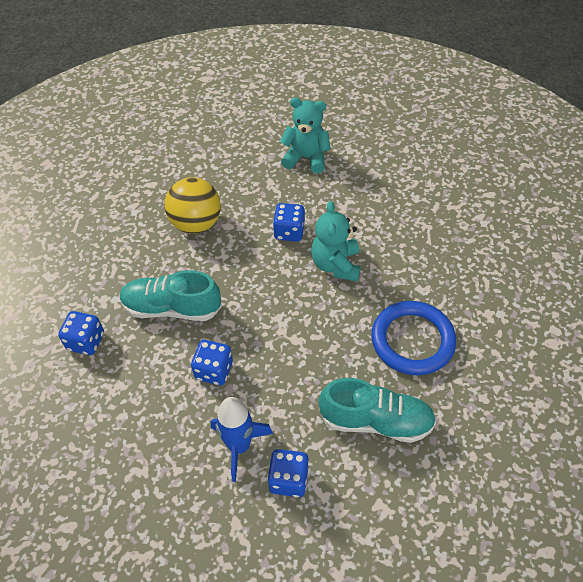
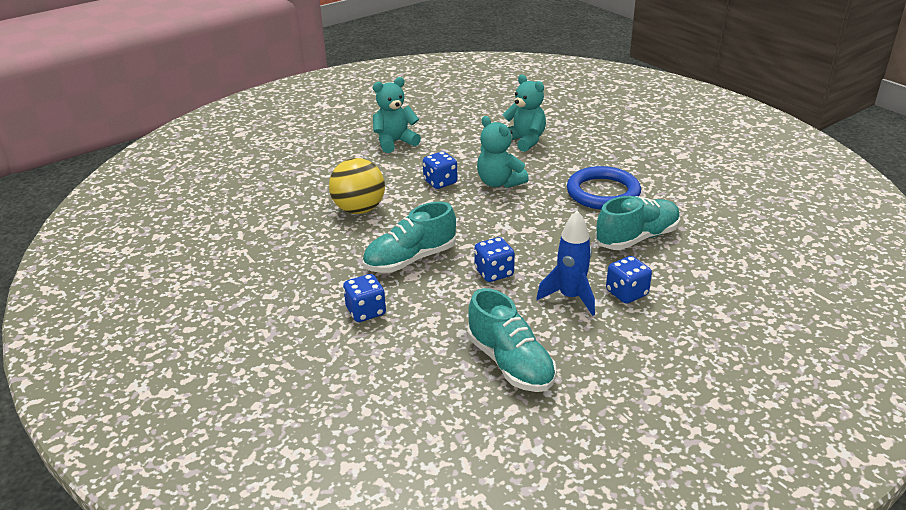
camera: 40 degrees left, 20 degrees down
(118, 479) = (510, 363): none -> turquoise shoe
(418, 224) = (524, 141): none -> turquoise teddy bear

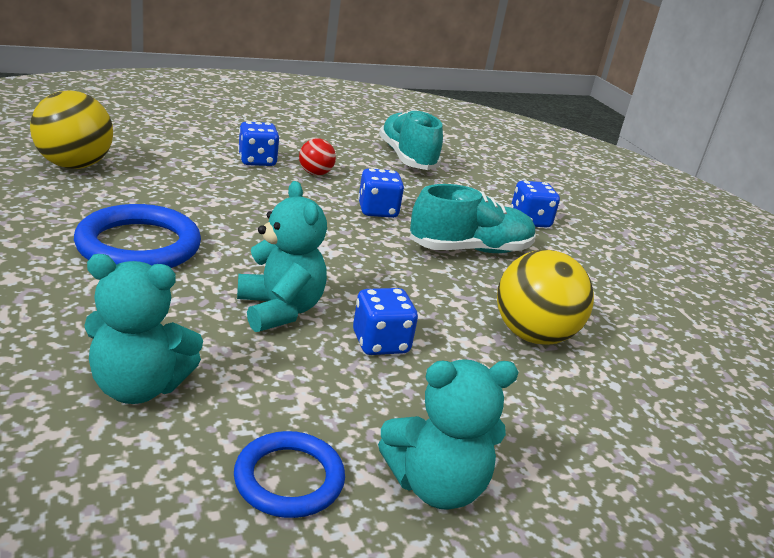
camera: 170 degrees left, 5 degrees down
(448, 132) = (289, 479): none -> blue ring
(524, 141) = (139, 387): turquoise teddy bear -> turquoise teddy bear turned 60 degrees counterclockwise
(570, 297) = (315, 173): blue rocket -> red ball
(637, 238) = (178, 190): turquoise shoe -> none
(722, 234) = (74, 165): none -> yellow ball

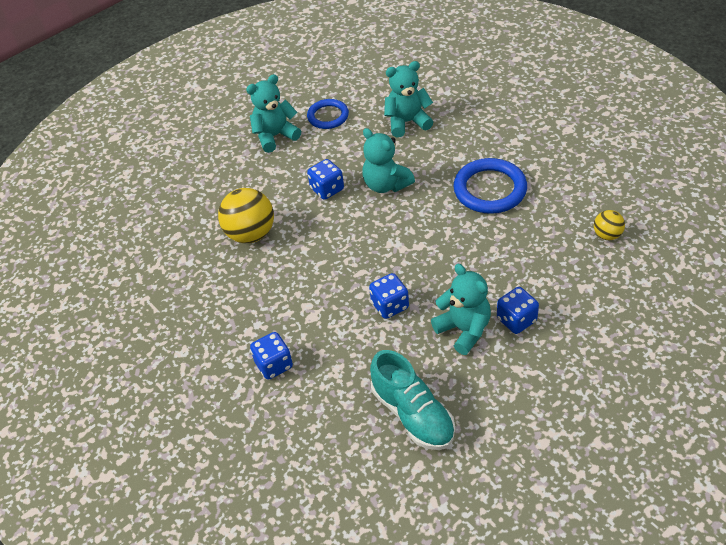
camera: 170 degrees right, 20 degrees up
(74, 165) = (607, 235): yellow ball -> yellow ball, size x0.53
(315, 173) = (464, 330): red ball -> turquoise teddy bear
(470, 249) = (308, 296): turquoise shoe -> none

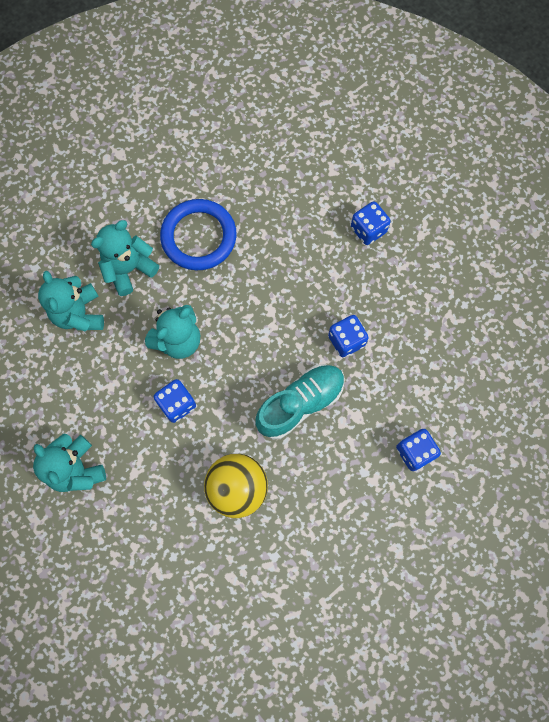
camera: 95 degrees left, 25 degrees up
(328, 116) = (51, 405): blue ring -> none
(413, 414) = (469, 324): turquoise shoe -> turquoise shoe (300, 403)
(464, 330) = (378, 275): turquoise teddy bear -> turquoise teddy bear (129, 269)
(607, 235) = (271, 142): yellow ball -> none

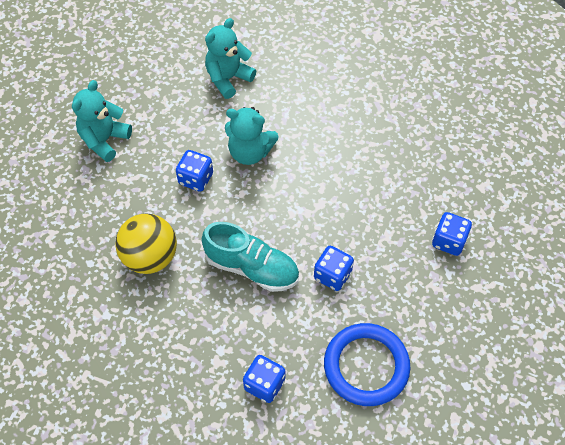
camera: 60 degrees right, 15 degrees down
(129, 269) = (286, 91): turquoise teddy bear -> none
(199, 237) = (347, 122): blue ring -> blue ring (366, 366)

